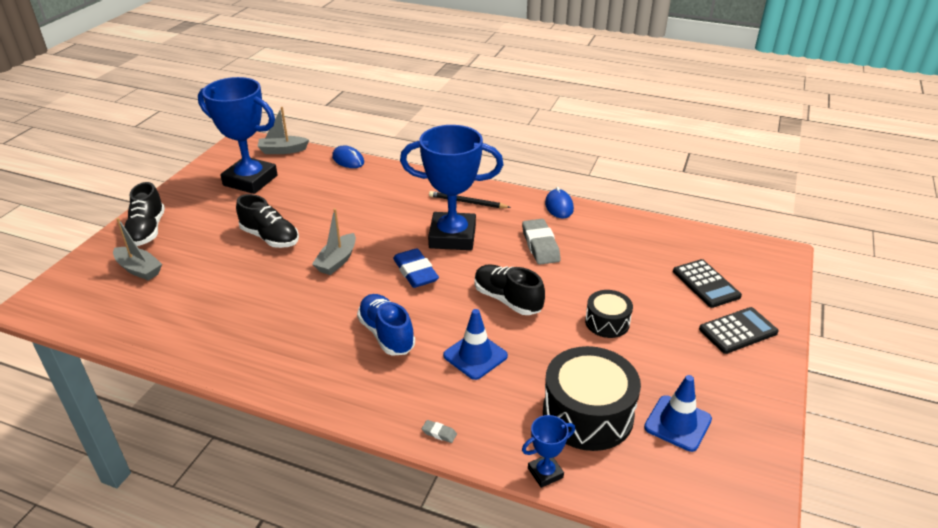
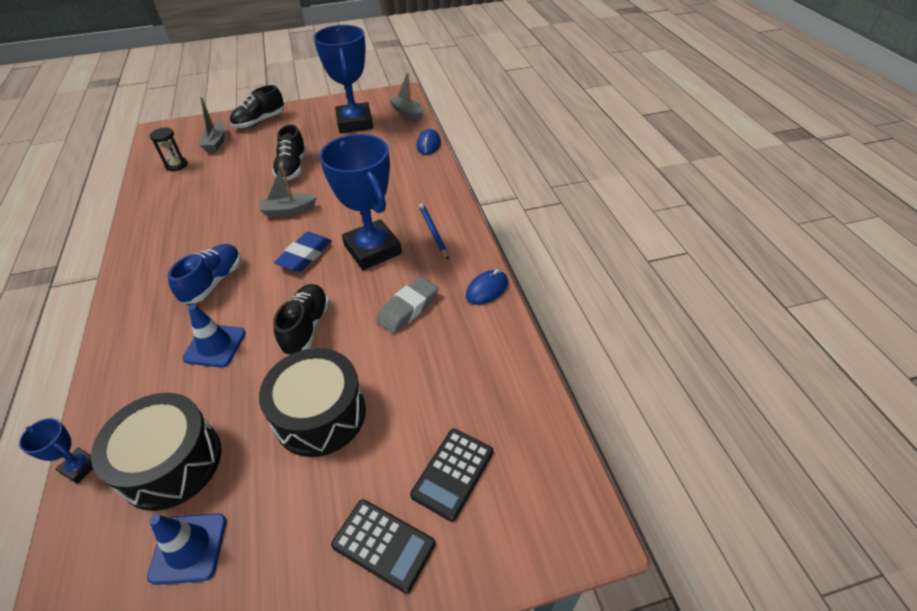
camera: 55 degrees right, 10 degrees up
(140, 308) = (176, 165): none -> black hourglass
(439, 433) = (107, 373): grey eraser -> none
(467, 202) = (433, 231): black pencil -> blue pencil
(607, 322) = (320, 414): black drum -> black drum, size x1.80

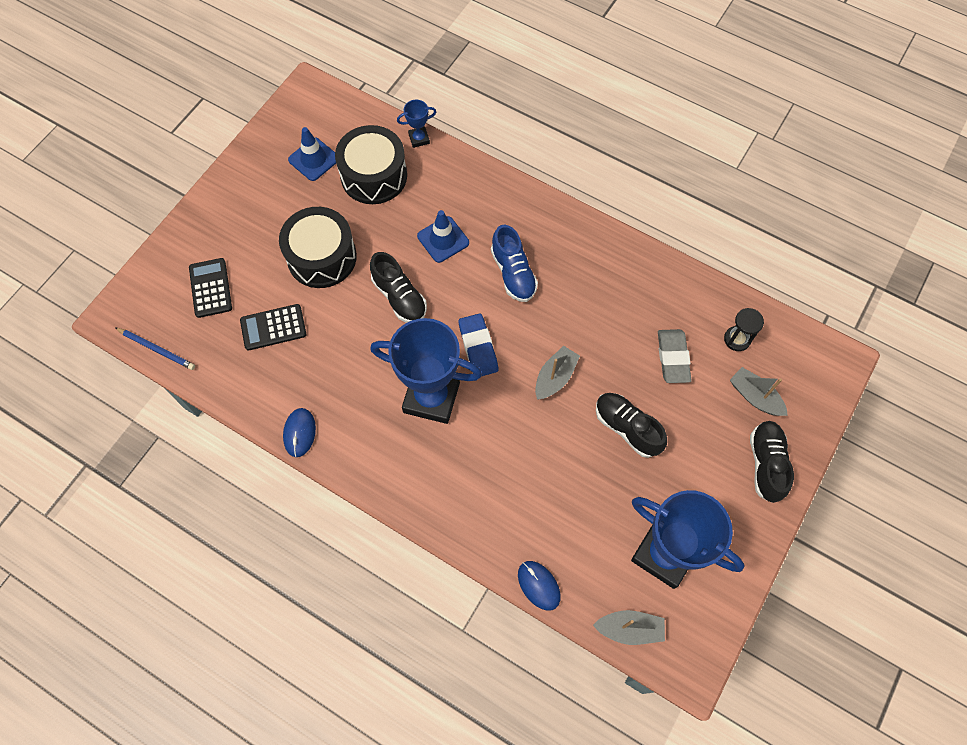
camera: 135 degrees right, 20 degrees up
(383, 544) = (218, 231): black calculator -> black calculator (273, 327)
(408, 308) = (344, 367): grey eraser -> grey eraser (673, 358)
(433, 231) = (402, 458): blue pencil -> blue pencil (157, 349)

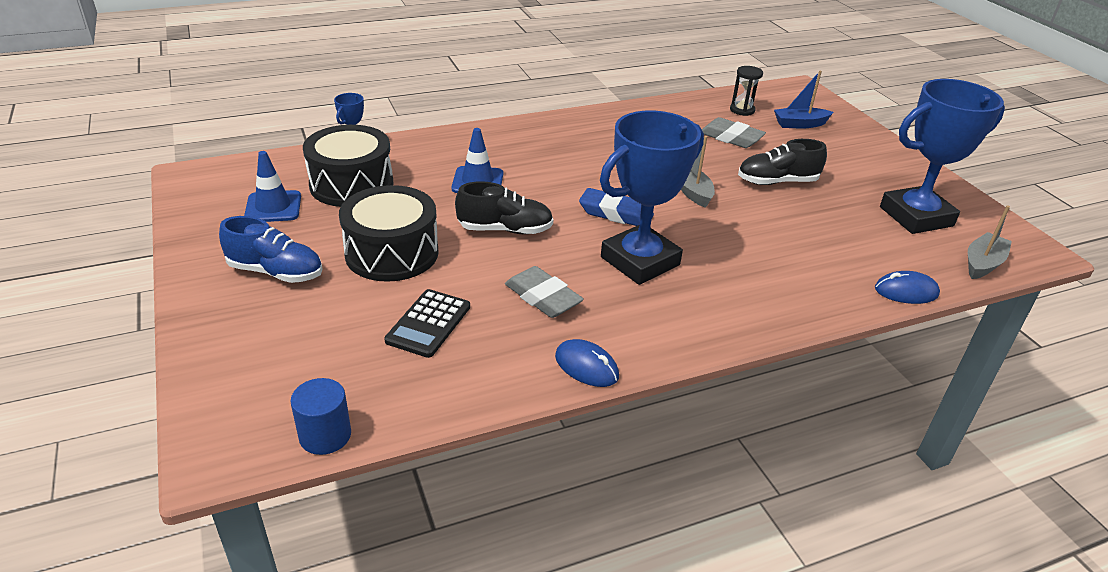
camera: 55 degrees left, 30 degrees down
(157, 349) = (325, 435): blue pencil -> blue cylinder
(210, 288) = (309, 347): black calculator -> none
(345, 368) = (543, 297): none -> grey eraser
(513, 273) = (562, 165): blue shoe -> blue shoe (276, 272)
(754, 396) = (800, 124): grey boat -> blue boat
(766, 464) = (864, 144): black shoe -> none

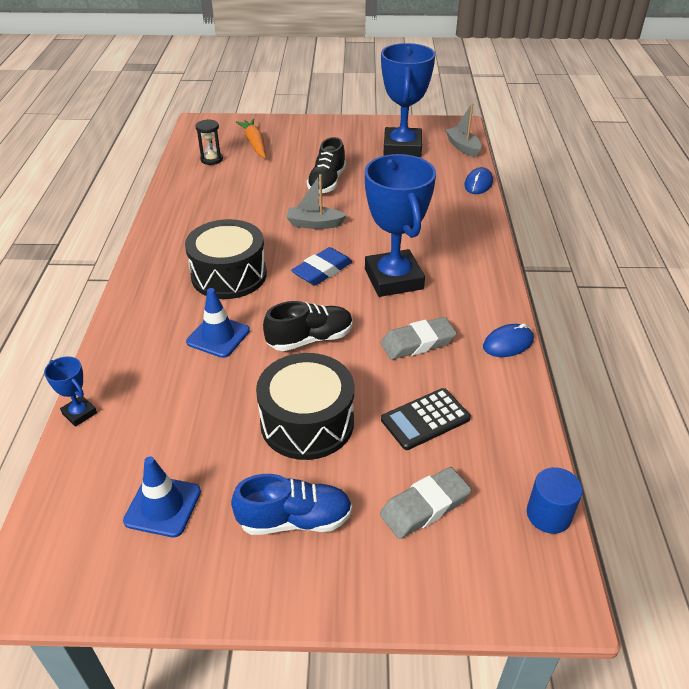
camera: 65 degrees left, 5 degrees up
(276, 272) = (294, 520): blue shoe -> blue shoe turned 45 degrees clockwise
(351, 184) = (160, 430): black drum -> black drum (229, 275)
(428, 324) = (425, 419): black calculator -> black calculator turned 105 degrees clockwise
(505, 230) = (310, 339): black shoe -> black shoe turned 45 degrees clockwise
(731, 138) = (250, 179): grey eraser -> grey eraser (424, 507)
(800, 124) = (254, 143): blue boat -> orange carrot

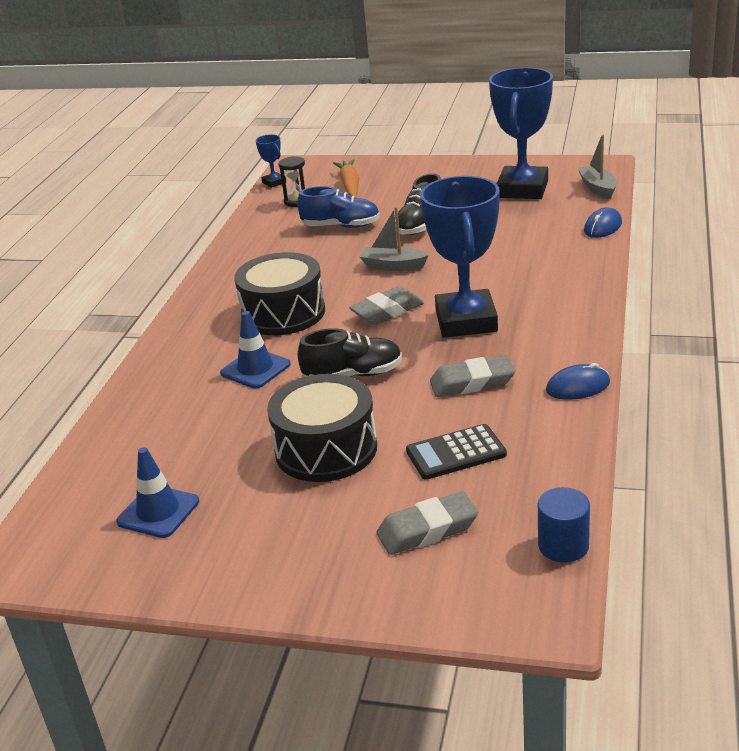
camera: 15 degrees right, 10 degrees down
(79, 413) = (97, 430): blue trophy -> blue trophy (274, 182)
(294, 520) = (286, 531): blue shoe -> blue shoe (341, 226)
(322, 271) = (387, 311): blue eraser -> grey eraser

